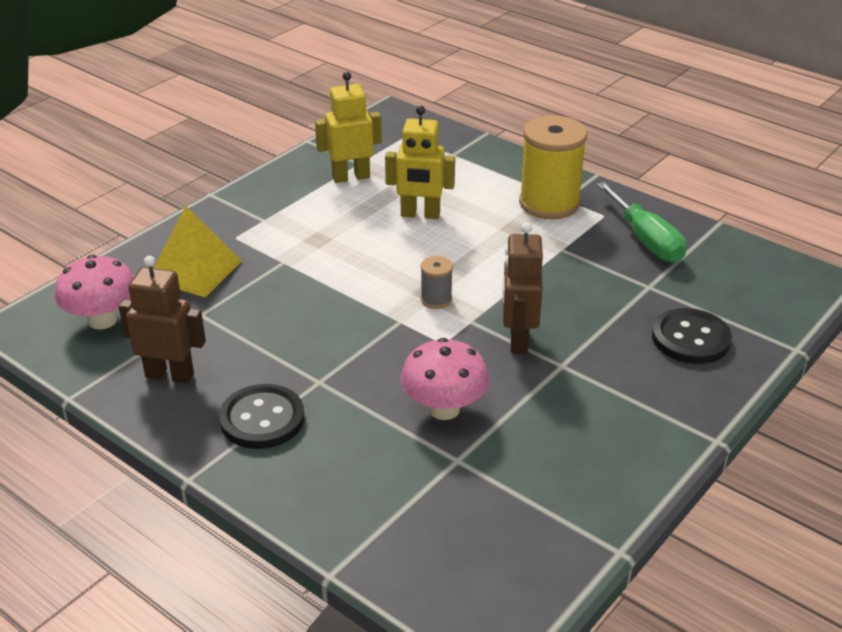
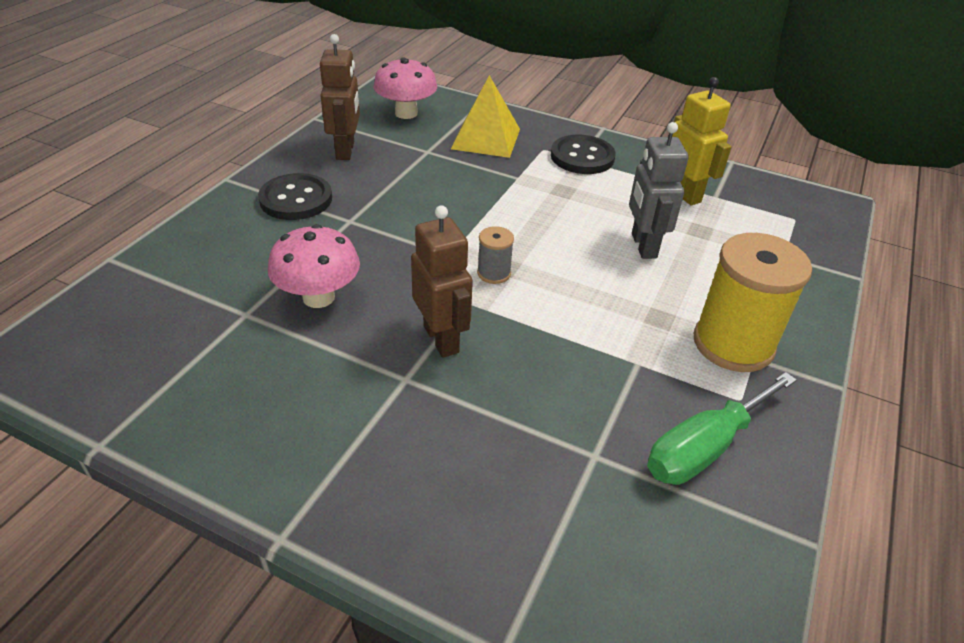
camera: 75 degrees right, 5 degrees up
(420, 214) = (643, 246): yellow robot -> grey robot
(518, 340) = (441, 339): brown robot -> brown robot turned 75 degrees clockwise
(690, 339) = (489, 505): black button -> black button (582, 157)

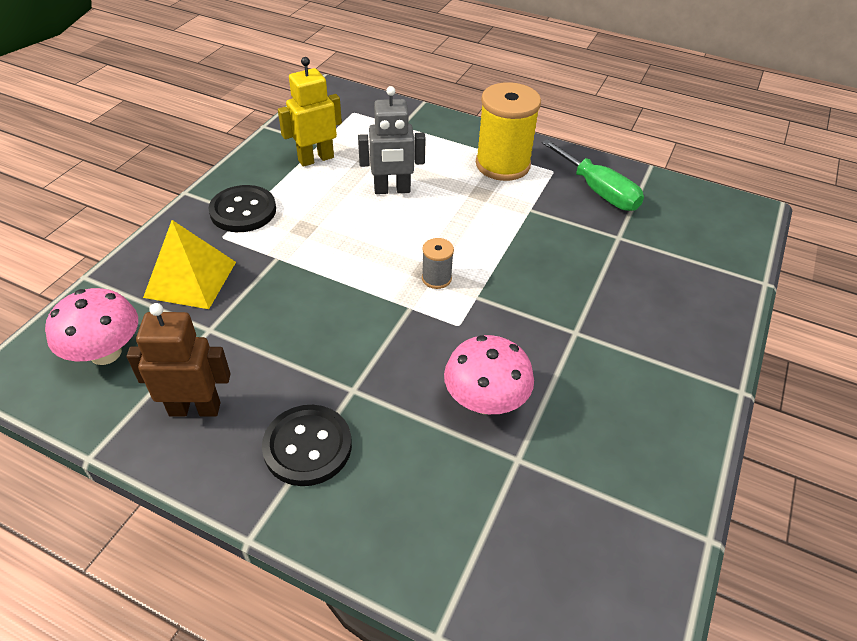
camera: 90 degrees left, 5 degrees up
(441, 339) = (526, 311): brown robot -> none

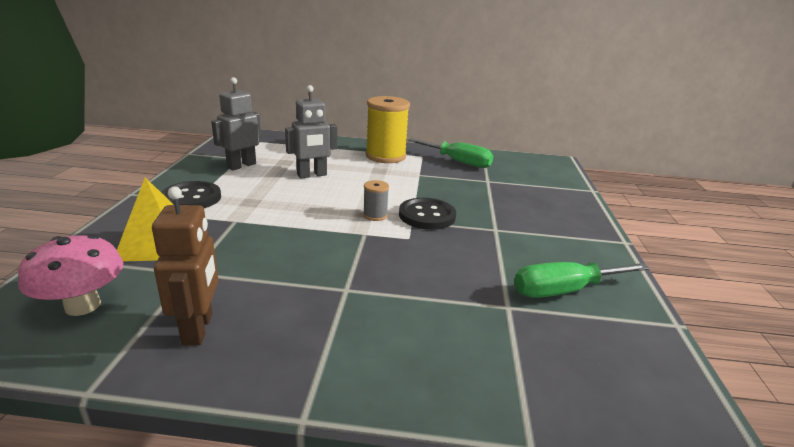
camera: 20 degrees left, 20 degrees down
(195, 408) = (198, 329): brown robot -> brown robot turned 105 degrees clockwise
(307, 446) = (326, 334): black button -> black button (427, 216)
(316, 159) = (241, 165): yellow robot -> grey robot
(485, 401) = (458, 277): pink mushroom -> none
(600, 453) = (564, 291): none -> green screwdriver

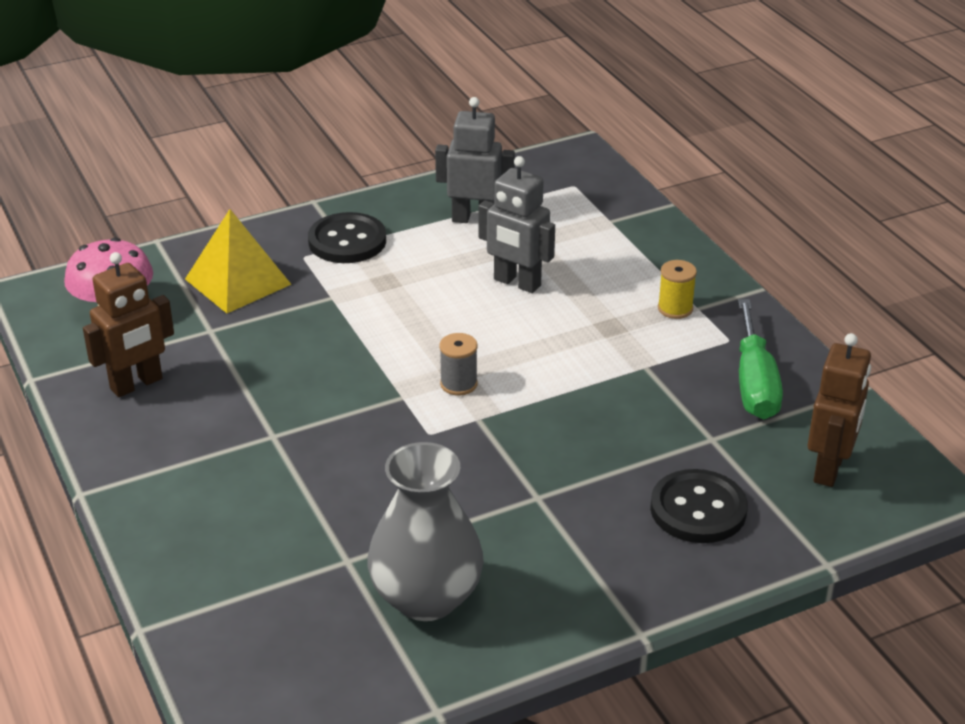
camera: 60 degrees right, 10 degrees up
(385, 156) = (675, 309): yellow spool -> yellow spool, size x0.46
(427, 216) = (508, 425): black button -> black button (698, 509)
(529, 170) = (829, 469): none -> brown robot
(564, 291) = (426, 598): green screwdriver -> grey vase

